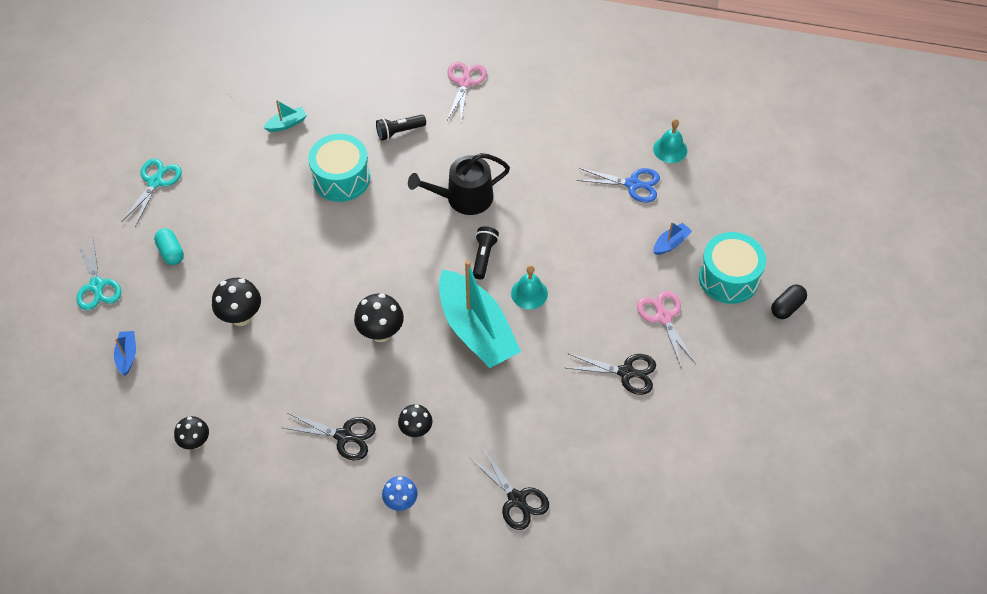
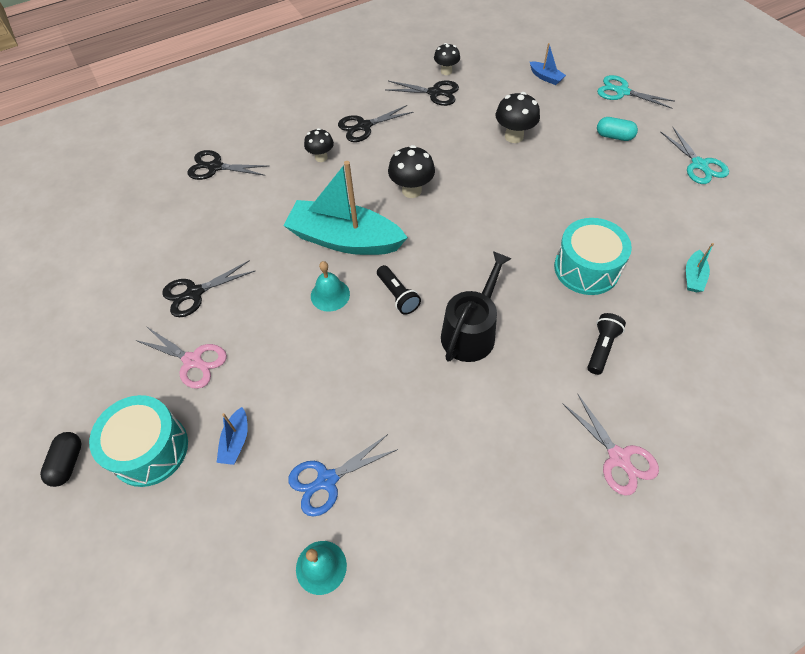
camera: 140 degrees right, 0 degrees up
(239, 423) = (434, 93): none -> black scissors
(401, 502) = (290, 121): blue mushroom -> none

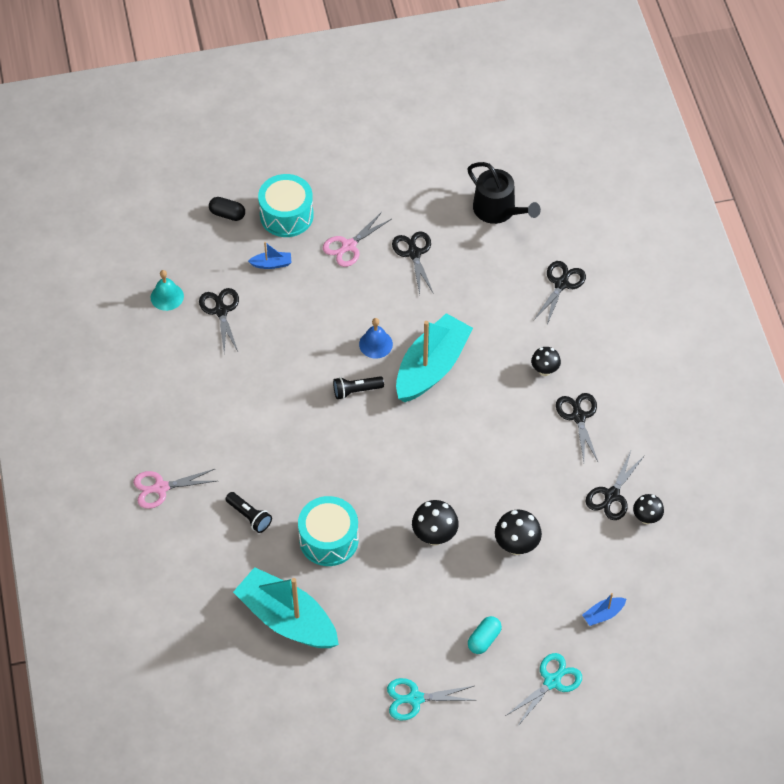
camera: 105 degrees right, 0 degrees up
(68, 463) = (295, 171): black capsule -> black capsule (227, 214)
(236, 441) = (271, 264): blue boat -> blue boat turned 150 degrees clockwise
(327, 480) = (221, 311): blue scissors -> black scissors
(330, 295) = (375, 344): turquoise bell -> blue bell
(411, 190) = (472, 433): black mushroom -> black mushroom (434, 536)
(471, 331) = (301, 431): black watering can -> black watering can (498, 210)
(693, 277) = (287, 619): turquoise boat -> turquoise boat, size x2.47

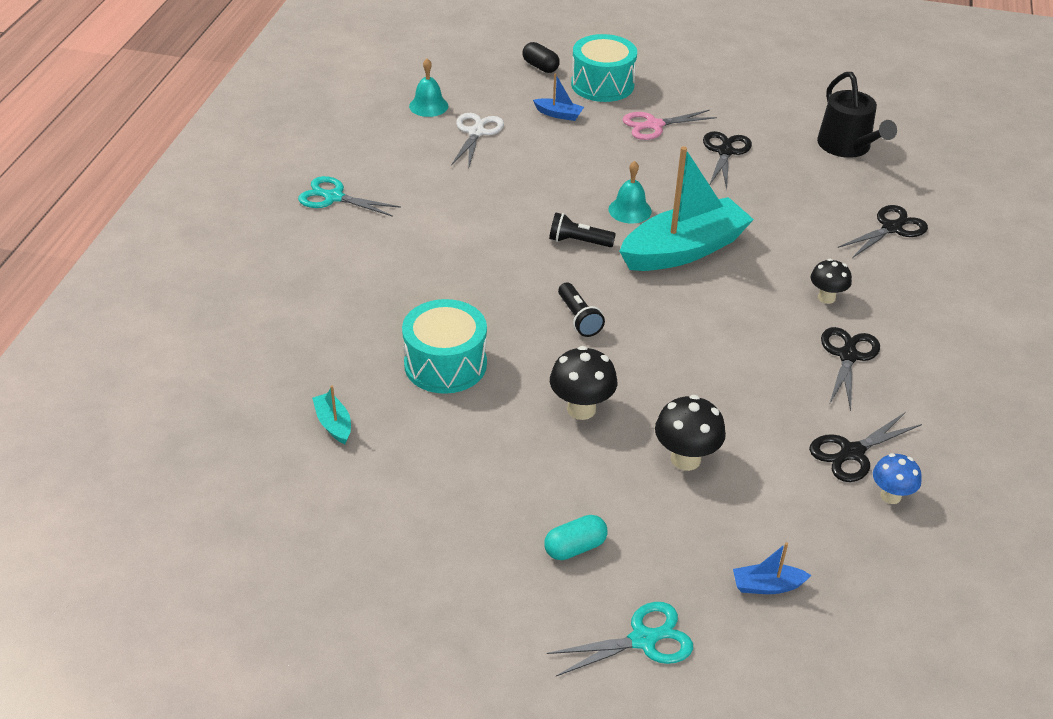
camera: 25 degrees right, 15 degrees down
(161, 488) = (291, 250): pink scissors -> none
(221, 311) = (476, 133): black scissors -> white scissors
(249, 516) = (368, 309): black flashlight -> black flashlight (578, 318)
(287, 619) = (334, 424): turquoise boat -> turquoise boat, size x0.40
(375, 344) = (630, 210): blue bell -> turquoise bell
(415, 699) = (433, 579): turquoise scissors -> turquoise scissors (334, 197)
(646, 518) = (890, 496): black mushroom -> blue mushroom

